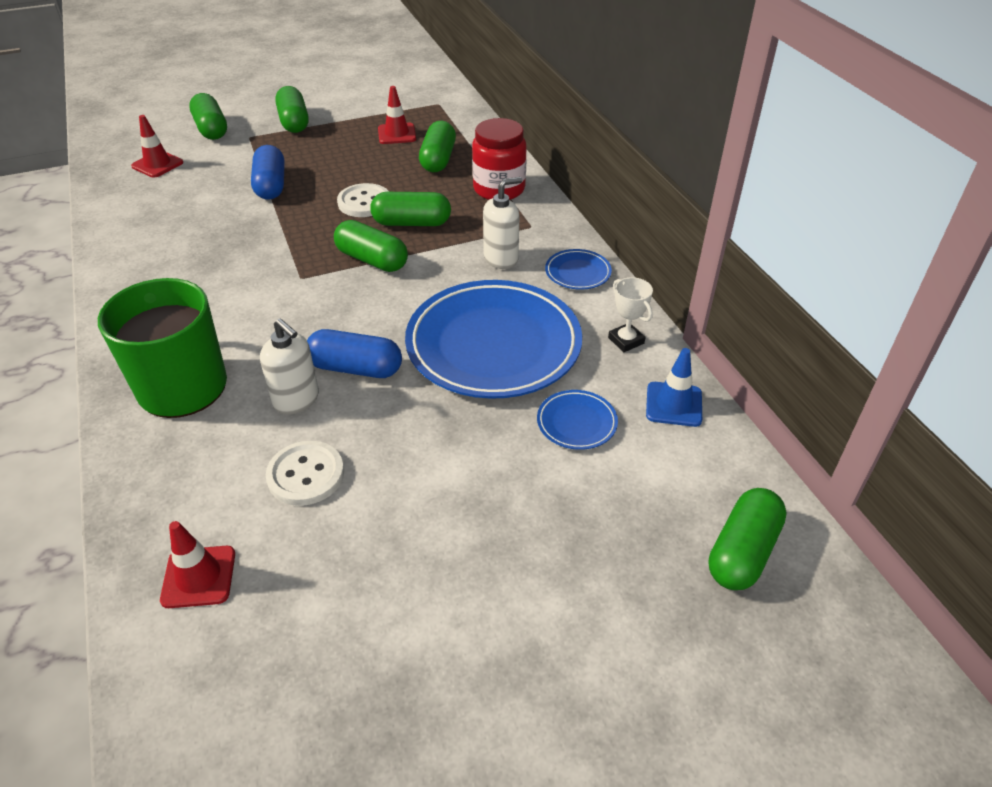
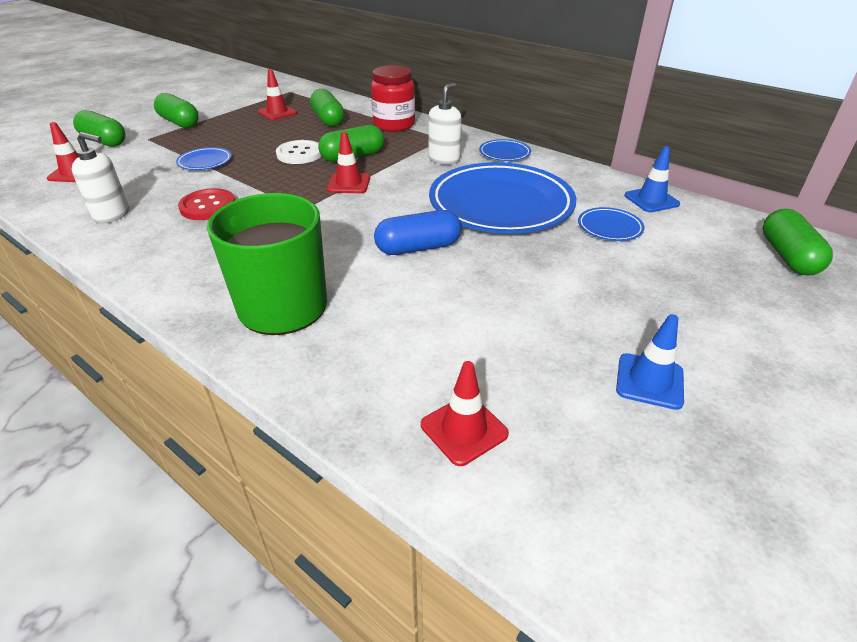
camera: 30 degrees left, 5 degrees down
(225, 245) = (208, 206): none -> red button
(271, 185) = (205, 162): blue capsule -> blue plate
(296, 400) = (396, 282): white soap dispenser -> white soap dispenser (112, 215)
(306, 475) = (464, 324): white button -> none
(372, 260) = (349, 184): green capsule -> red traffic cone
(399, 616) = (649, 381): none -> blue traffic cone
(626, 340) = (580, 178): white trophy -> none

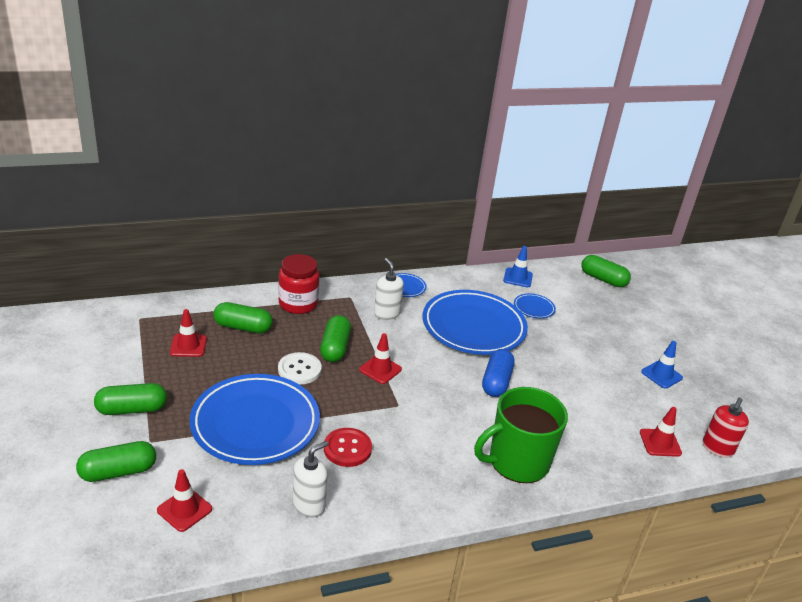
camera: 60 degrees left, 5 degrees down
(205, 162) = (255, 423): blue plate -> blue plate, size x2.39
(537, 517) = (717, 448): none -> red soap dispenser

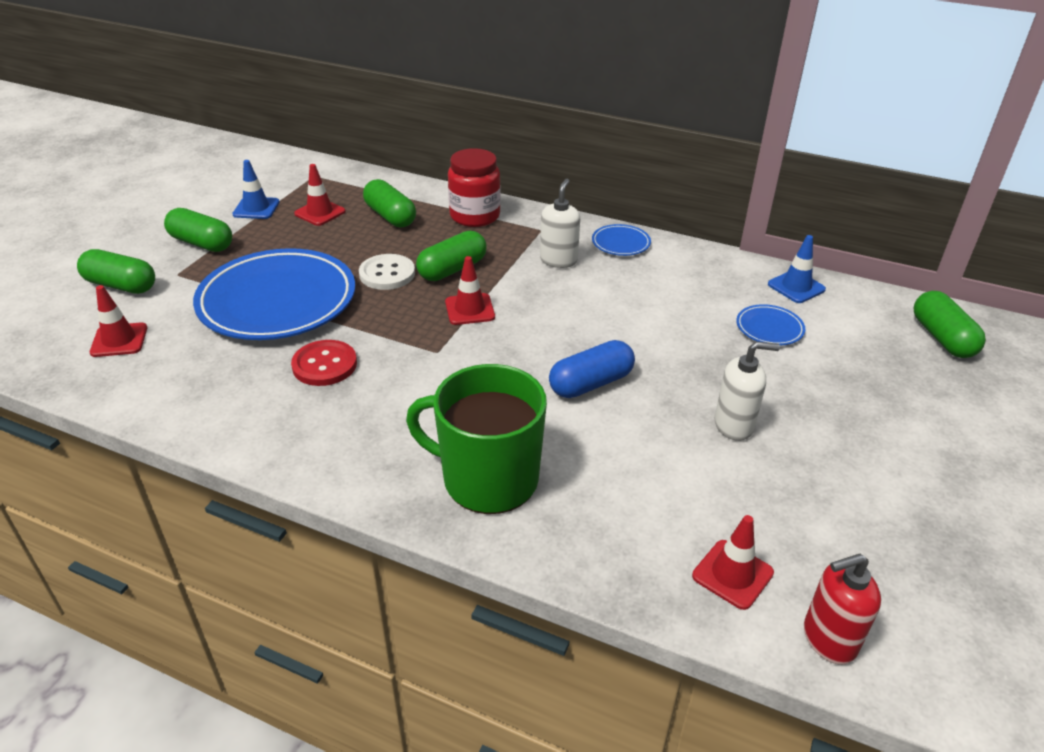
camera: 45 degrees right, 5 degrees up
(309, 505) = (215, 394): white soap dispenser -> white soap dispenser (734, 425)
(473, 327) = (649, 315): blue plate -> none
(661, 375) = (869, 494): blue traffic cone -> blue traffic cone (256, 208)

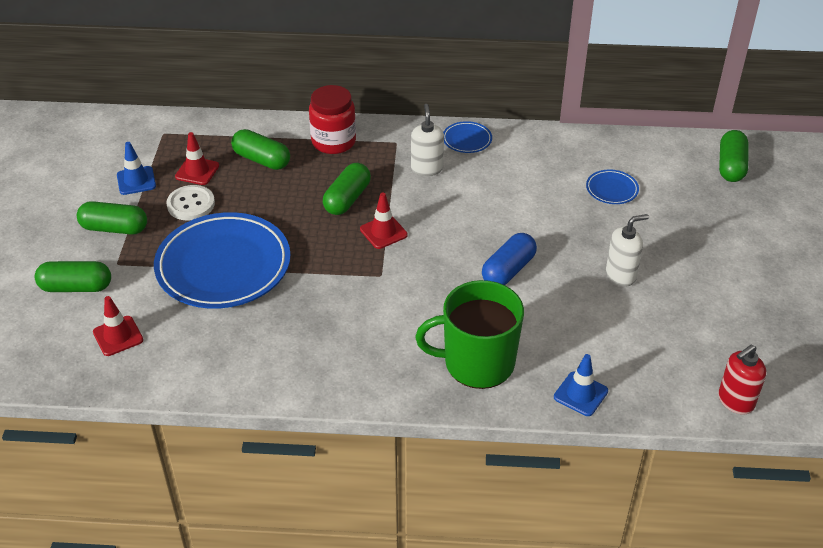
camera: 20 degrees left, 5 degrees up
(324, 365) = (302, 310): red button -> none
(387, 274) = (296, 217): white button -> white button (191, 204)
(732, 574) = (664, 379): red traffic cone -> none
(796, 287) = (616, 147): blue traffic cone -> blue traffic cone (580, 394)
(942, 338) = (731, 166): green capsule -> green capsule turned 45 degrees clockwise

